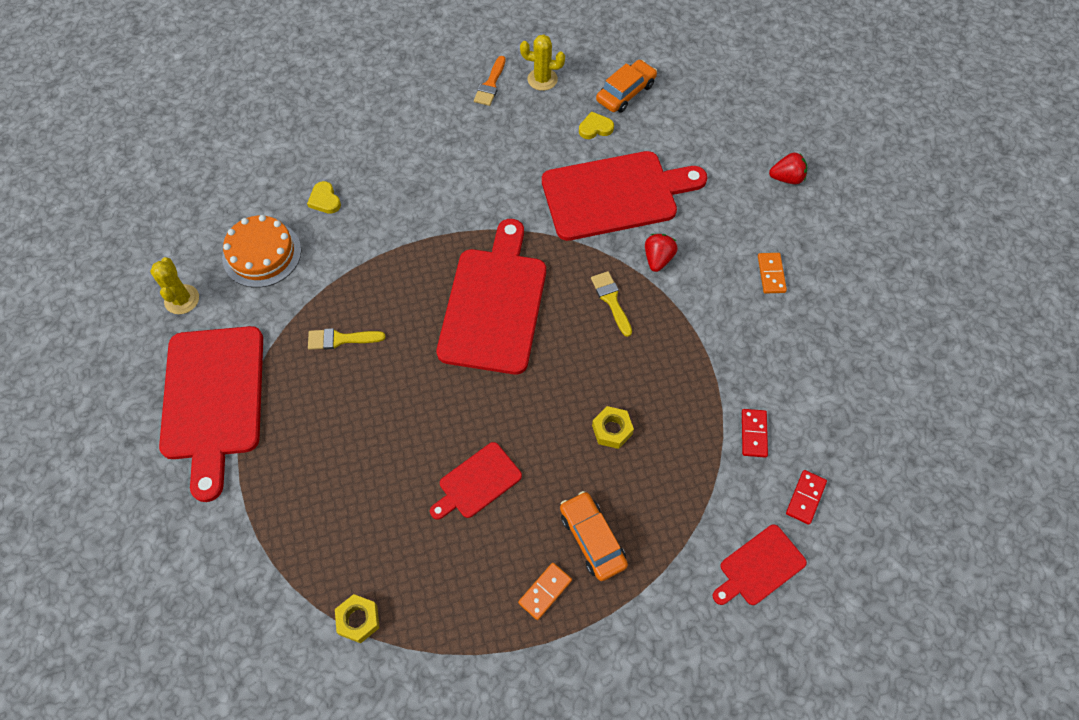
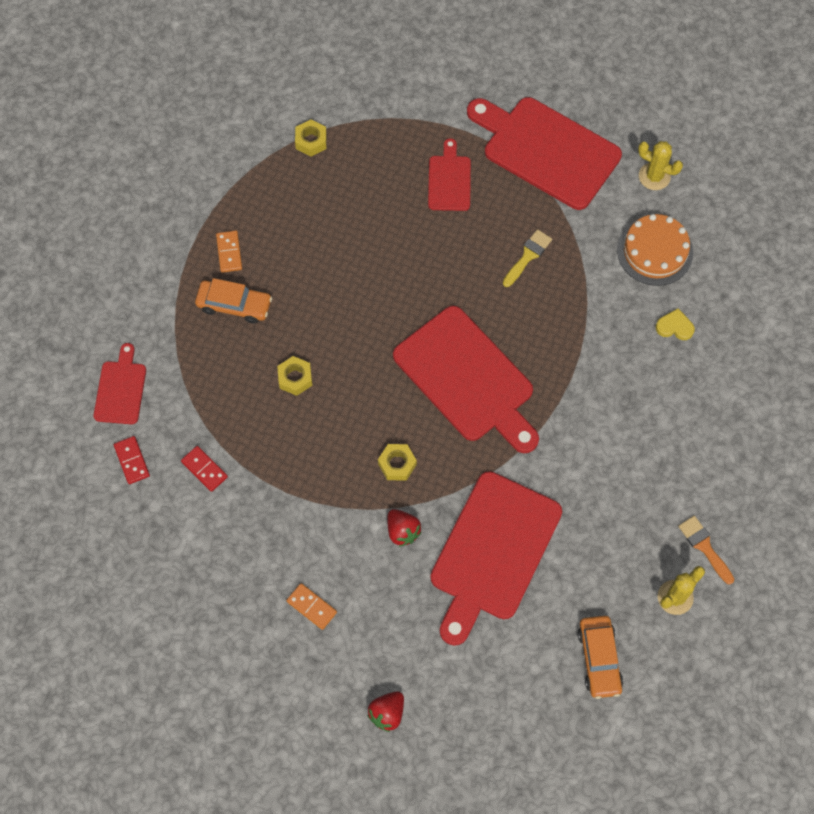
camera: 130 degrees right, 5 degrees up
(477, 482) = (337, 266): red cutting board -> red cutting board (449, 180)
(595, 128) = (579, 596): yellow heart -> none
(611, 300) = (397, 464): yellow brush -> yellow nut

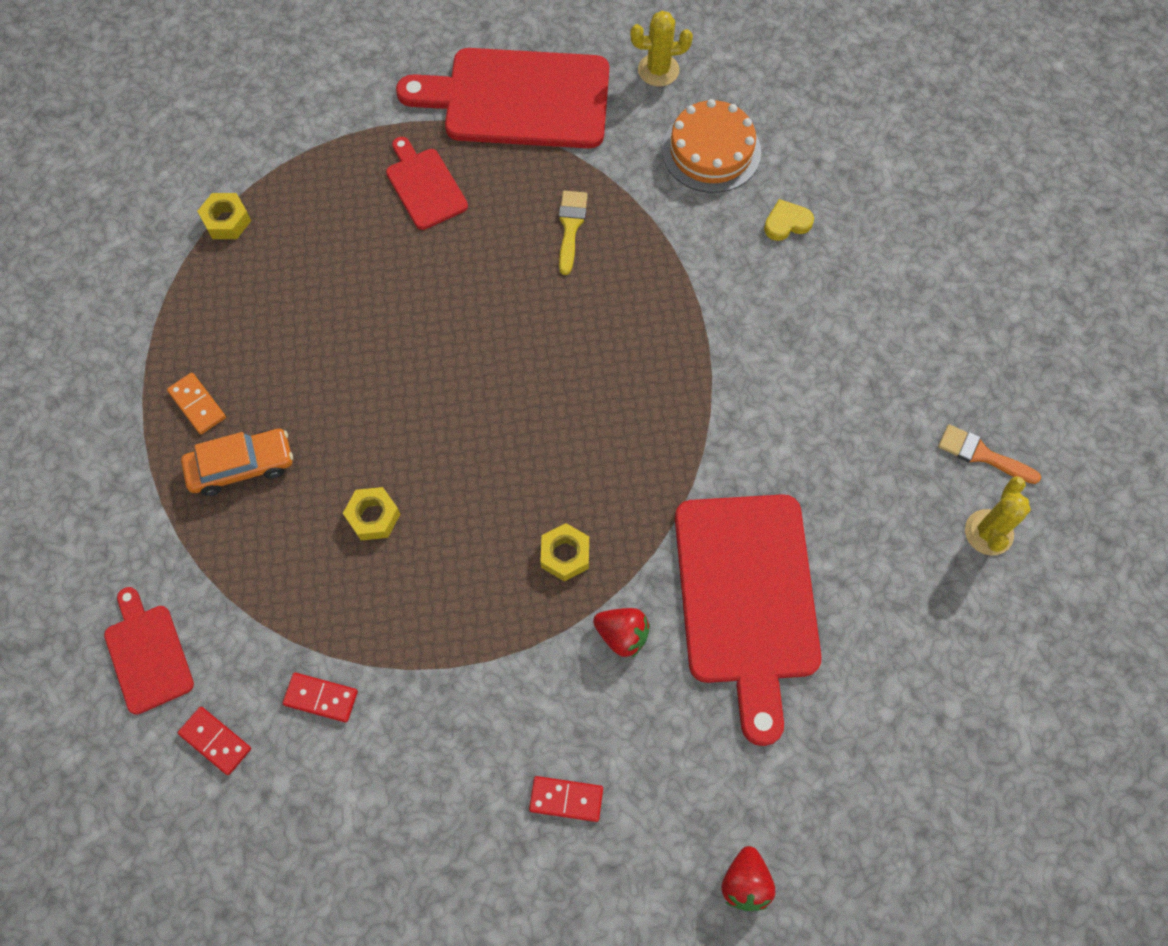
camera: 30 degrees left, 0 degrees up
(311, 607) = (566, 799): orange domino -> red domino
(467, 378) = (587, 405): red cutting board -> none
(599, 659) = (952, 658): orange car -> none

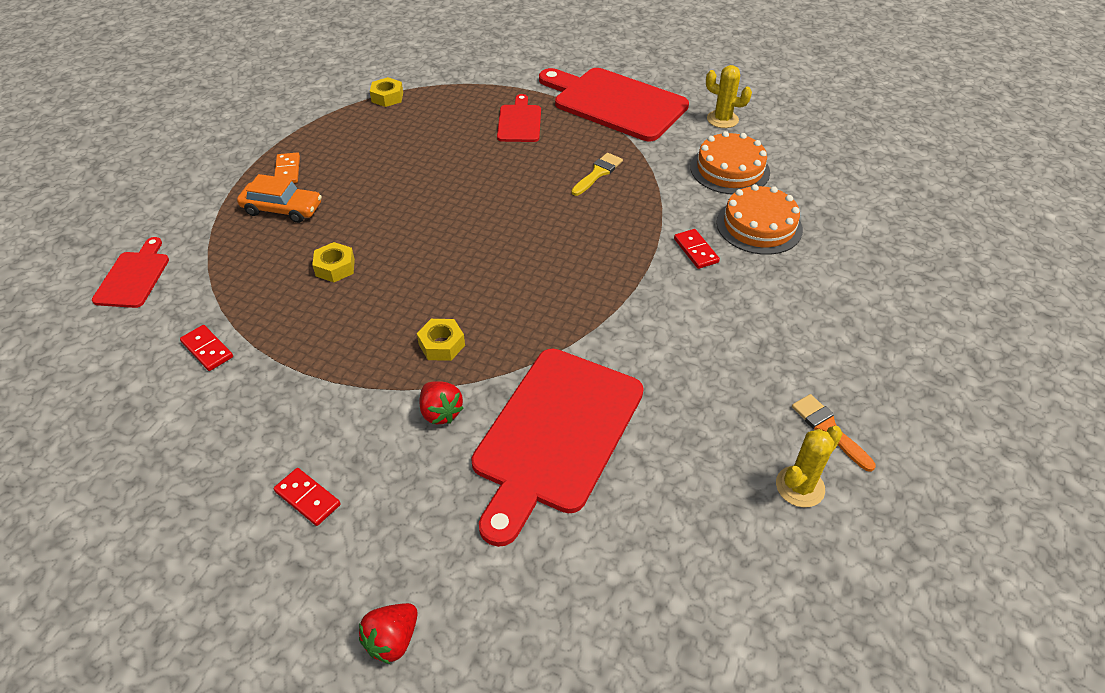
camera: 30 degrees right, 20 degrees down
(215, 741) = (122, 341): red domino -> red domino (696, 250)
(787, 223) = (759, 226): yellow heart -> orange cake

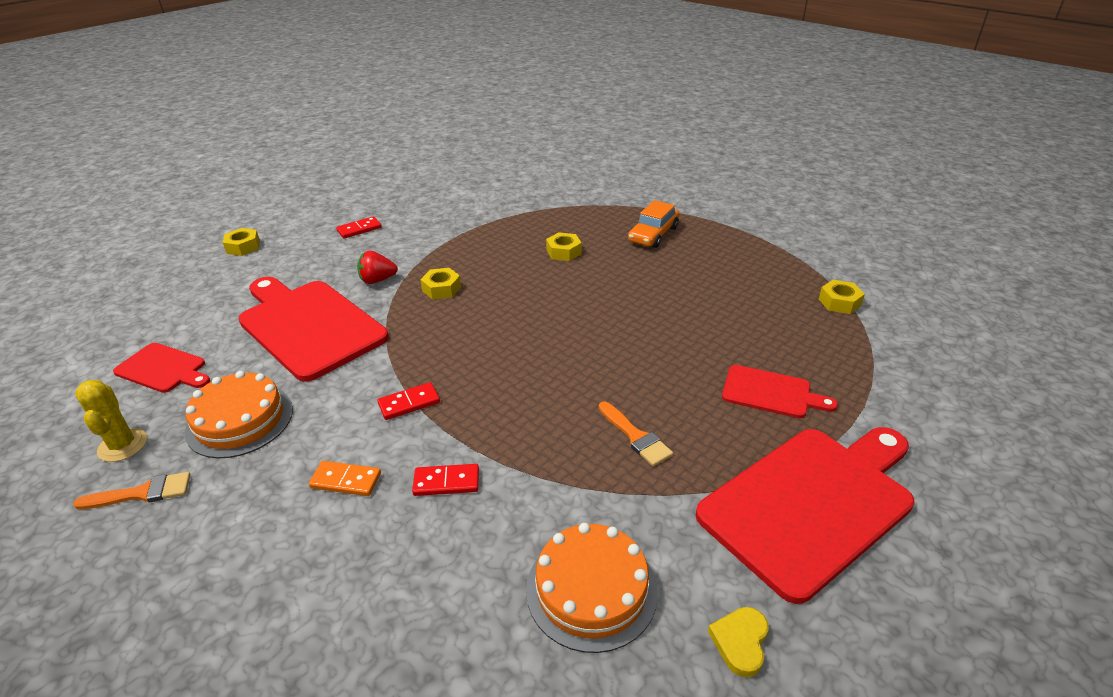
camera: 110 degrees right, 10 degrees down
(134, 277) = (599, 182): red cutting board -> red cutting board (163, 369)
(207, 349) = (509, 203): red domino -> red domino (409, 403)
(287, 170) = (710, 239): orange domino -> orange domino (346, 480)
(392, 640) = (243, 247): red strawberry -> yellow nut
(598, 173) = (636, 437): yellow brush -> orange brush
(722, 119) = (740, 642): yellow cactus -> yellow heart
(759, 226) = (451, 570): orange cake -> orange cake (240, 420)

